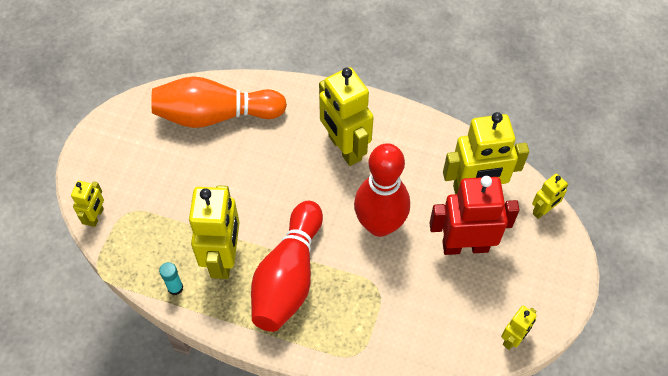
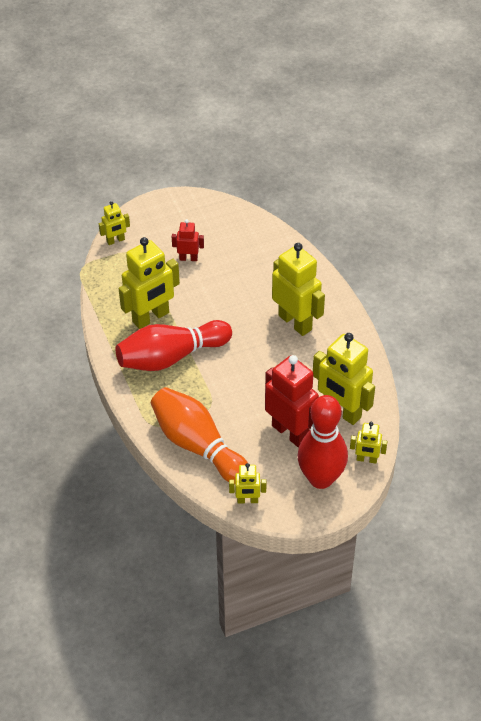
camera: 50 degrees right, 10 degrees down
(175, 288) = (108, 309): turquoise glue stick -> none
(184, 173) = (188, 258): none -> red robot
(215, 115) = (246, 243): orange bowling pin -> orange bowling pin (198, 445)
(344, 148) = (295, 322): yellow robot -> yellow robot turned 120 degrees clockwise
(380, 225) = (257, 378): red bowling pin -> red bowling pin (321, 478)

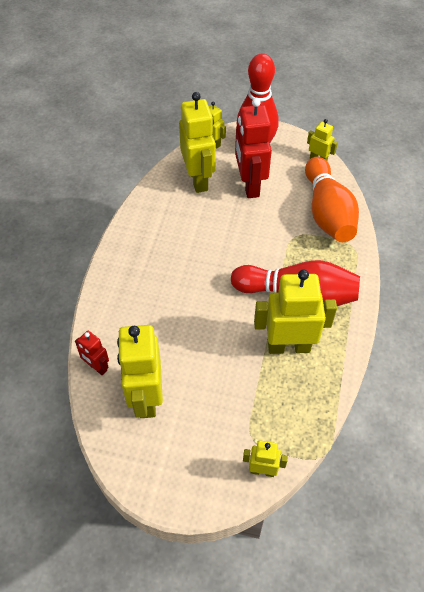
camera: 145 degrees left, 5 degrees up
(188, 258) = (202, 394): red robot -> red robot (97, 367)
(295, 322) = (164, 265): yellow robot -> yellow robot (146, 398)

